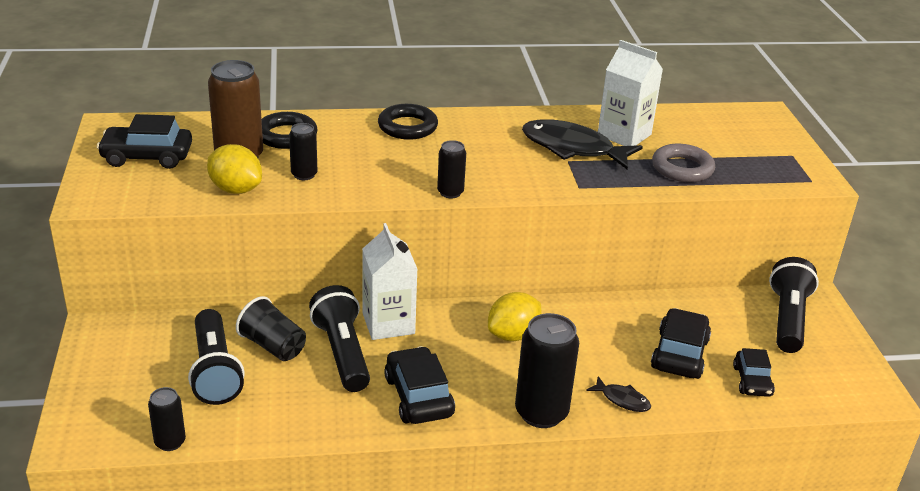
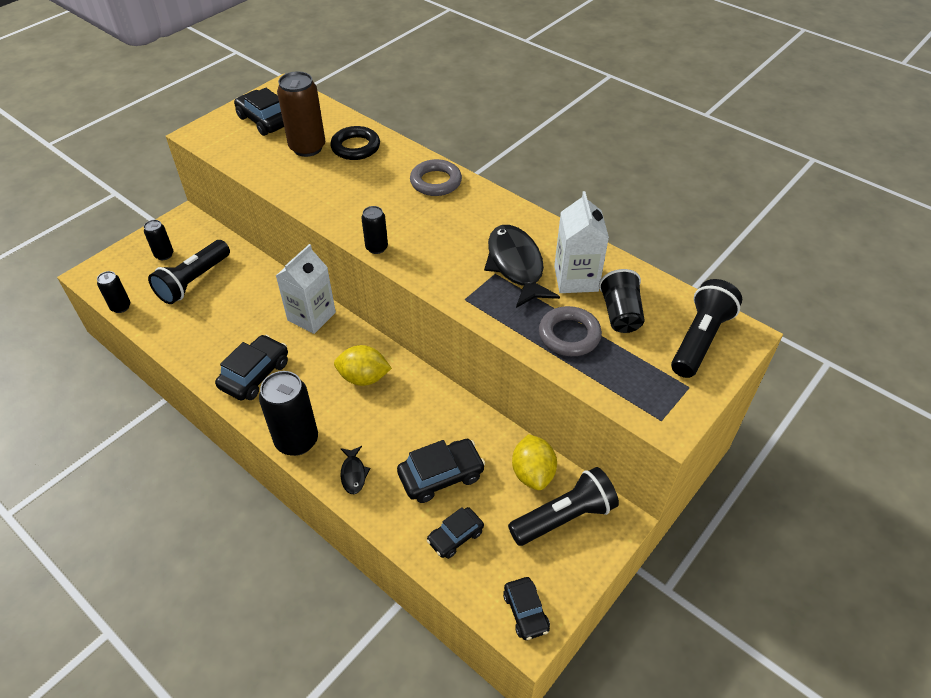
camera: 50 degrees right, 15 degrees up
(236, 189) = (270, 169): yellow lemon -> yellow lemon (533, 473)
(273, 346) = (238, 287): black cup -> black cup (620, 314)
(304, 175) = (319, 181): black can -> black can (164, 255)
(342, 353) = (262, 317): black flashlight -> black flashlight (700, 339)
(407, 127) = (436, 182): black ring -> grey ring
(859, 386) = (525, 612): none -> black car

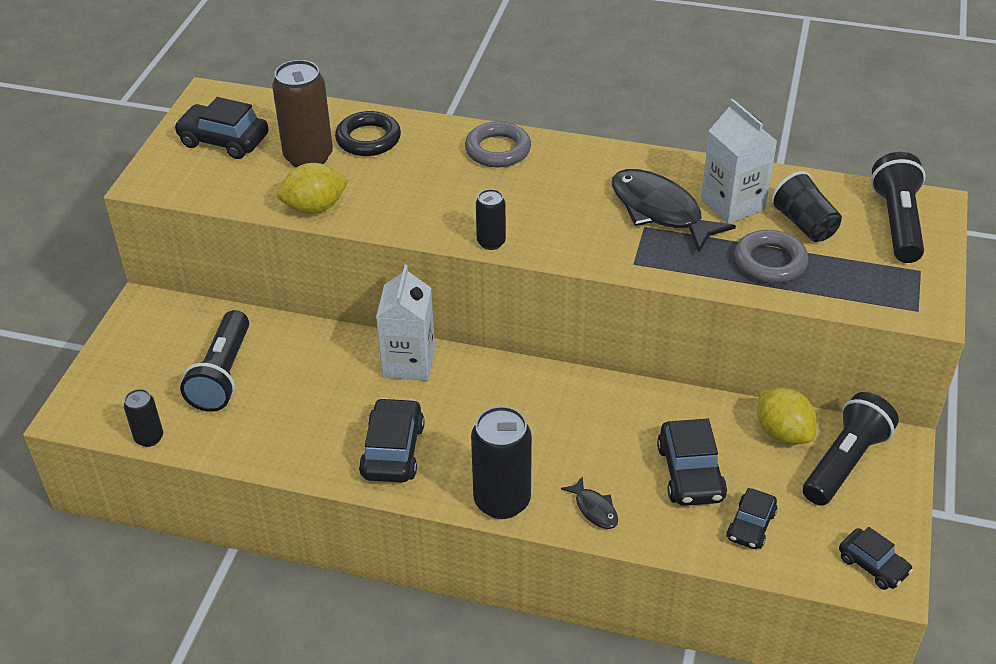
camera: 25 degrees left, 5 degrees down
(164, 255) = (154, 357): black can -> none
(364, 378) = (525, 406): yellow lemon -> yellow lemon (315, 208)
(441, 476) = (690, 473): black car -> black car turned 135 degrees clockwise

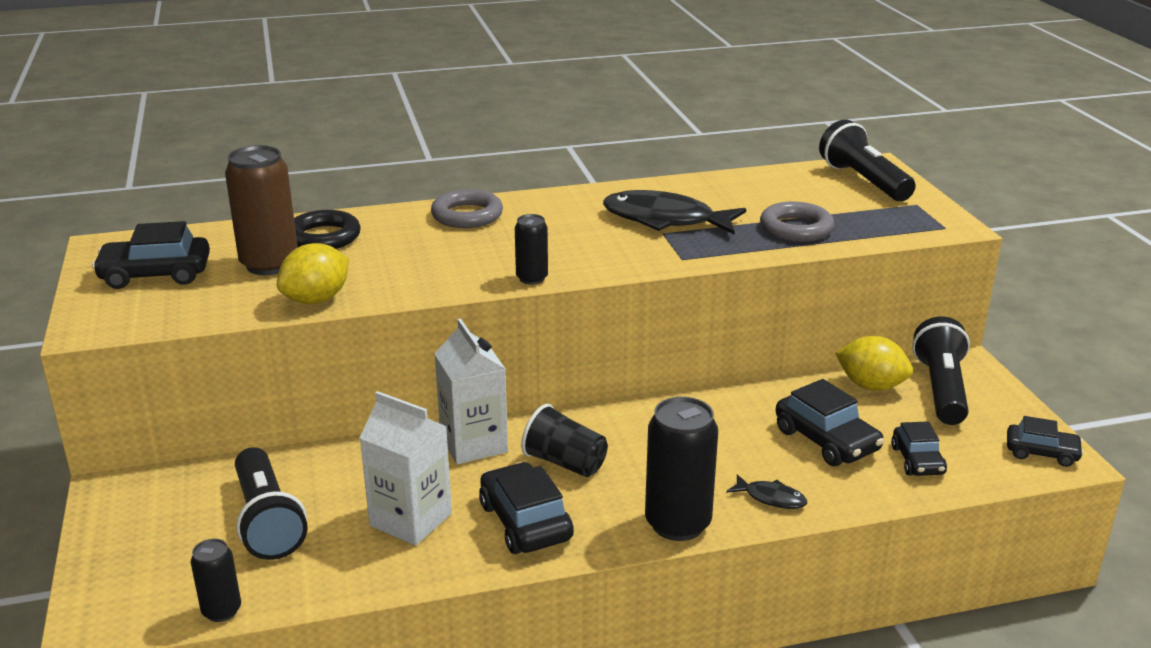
camera: 30 degrees left, 15 degrees down
(732, 204) = (721, 201): white carton -> white carton (411, 520)
(804, 224) = (794, 199): black cup -> black cup (565, 463)

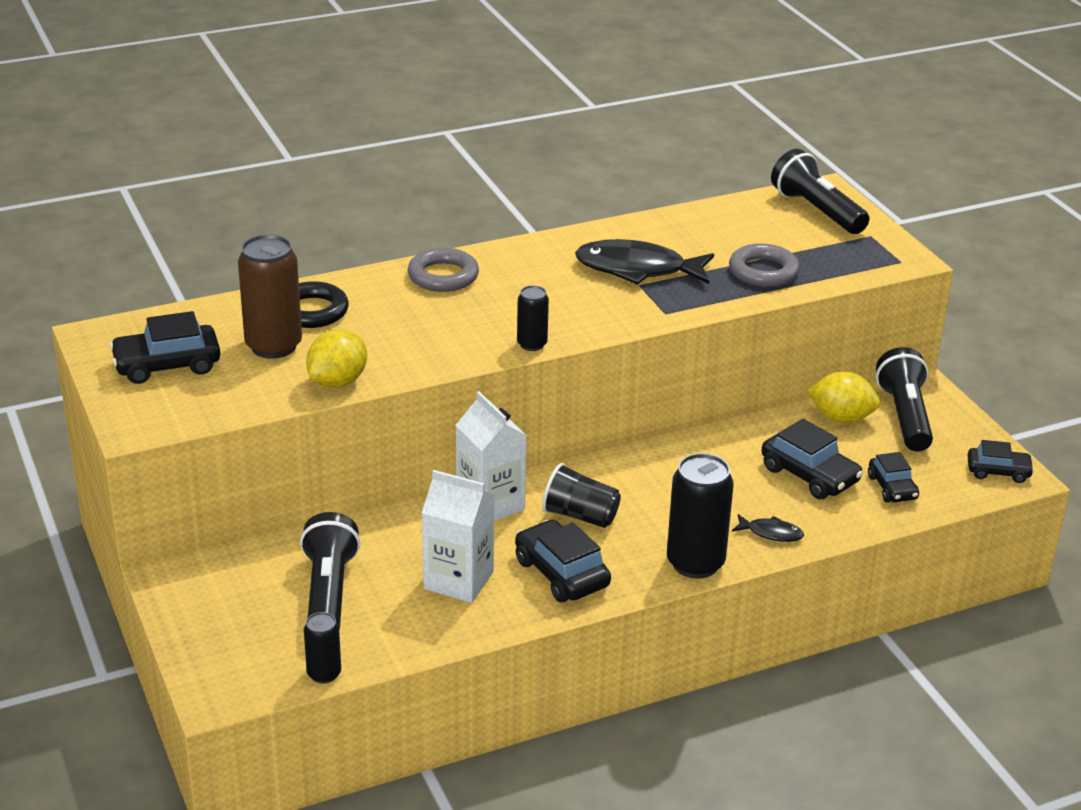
camera: 10 degrees left, 5 degrees up
(267, 521) = (328, 593): black flashlight -> black flashlight turned 150 degrees counterclockwise

